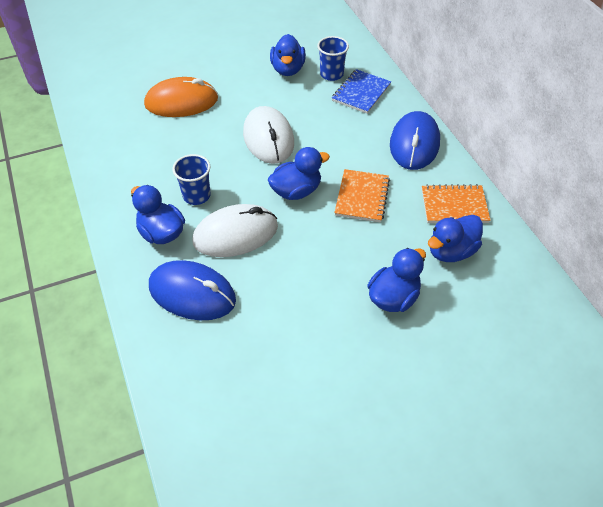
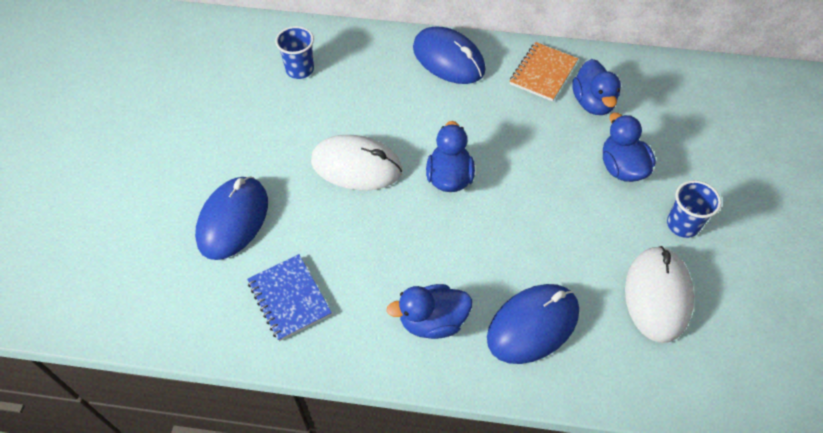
camera: 60 degrees left, 5 degrees up
(181, 102) = (233, 220): orange mouse -> blue mouse
(196, 196) = (398, 266): blue cup -> blue cup (682, 224)
(235, 234) = (475, 254): white mouse -> white mouse (657, 295)
(288, 69) = (260, 101): blue duck -> none
(361, 93) = (347, 61): blue notebook -> blue notebook (289, 298)
(362, 197) = (491, 131): orange notebook -> none

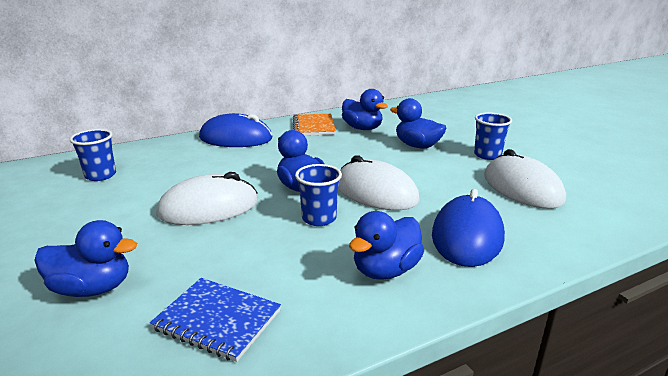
camera: 35 degrees left, 30 degrees down
(233, 220) = (92, 288): blue mouse -> blue duck
(431, 230) = (319, 218): none -> blue cup
(509, 222) = (375, 192): none -> white mouse

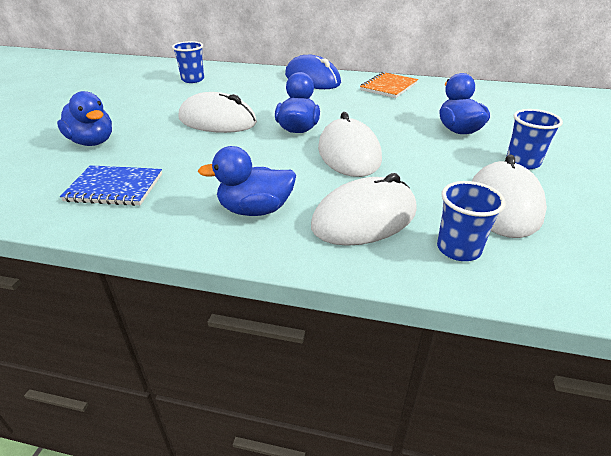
camera: 40 degrees right, 10 degrees up
(217, 320) = (114, 188): blue notebook -> blue notebook turned 60 degrees counterclockwise
(319, 218) = (272, 155): blue cup -> blue cup (458, 249)
(362, 128) = (430, 100): blue duck -> none
(467, 236) = (364, 218): blue mouse -> white mouse

